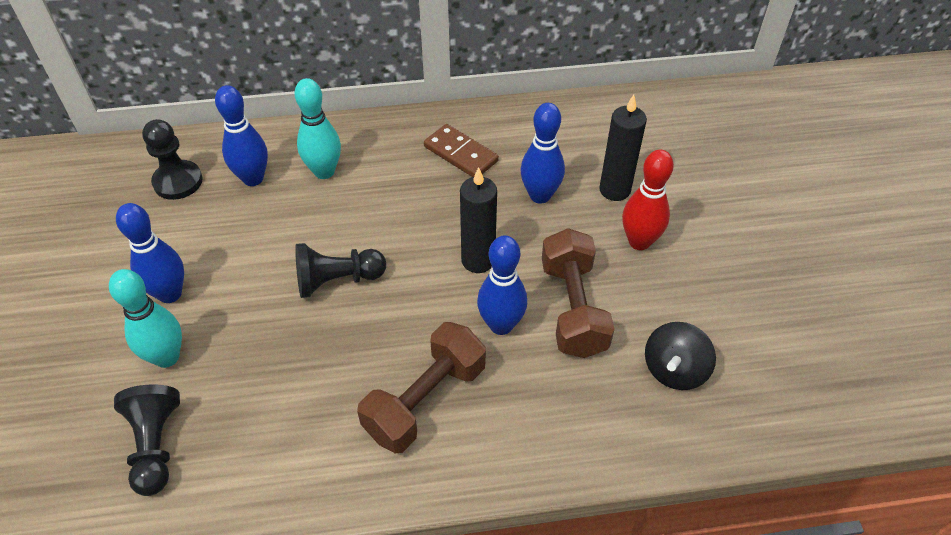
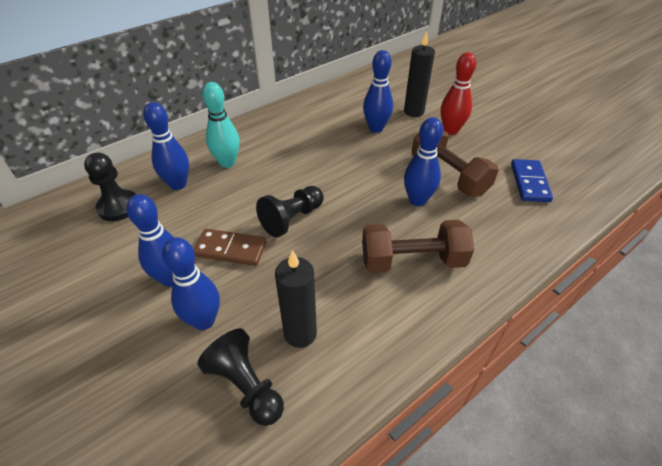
camera: 30 degrees left, 5 degrees down
(167, 357) = (204, 321): turquoise bowling pin -> blue bowling pin
(425, 400) = (412, 261): brown dumbbell -> brown dumbbell turned 75 degrees clockwise
(460, 154) = (309, 124): brown domino -> brown domino (230, 249)
(478, 260) = (371, 173): black candle -> black candle (300, 333)
(674, 370) = (529, 182): black spinning top -> blue domino

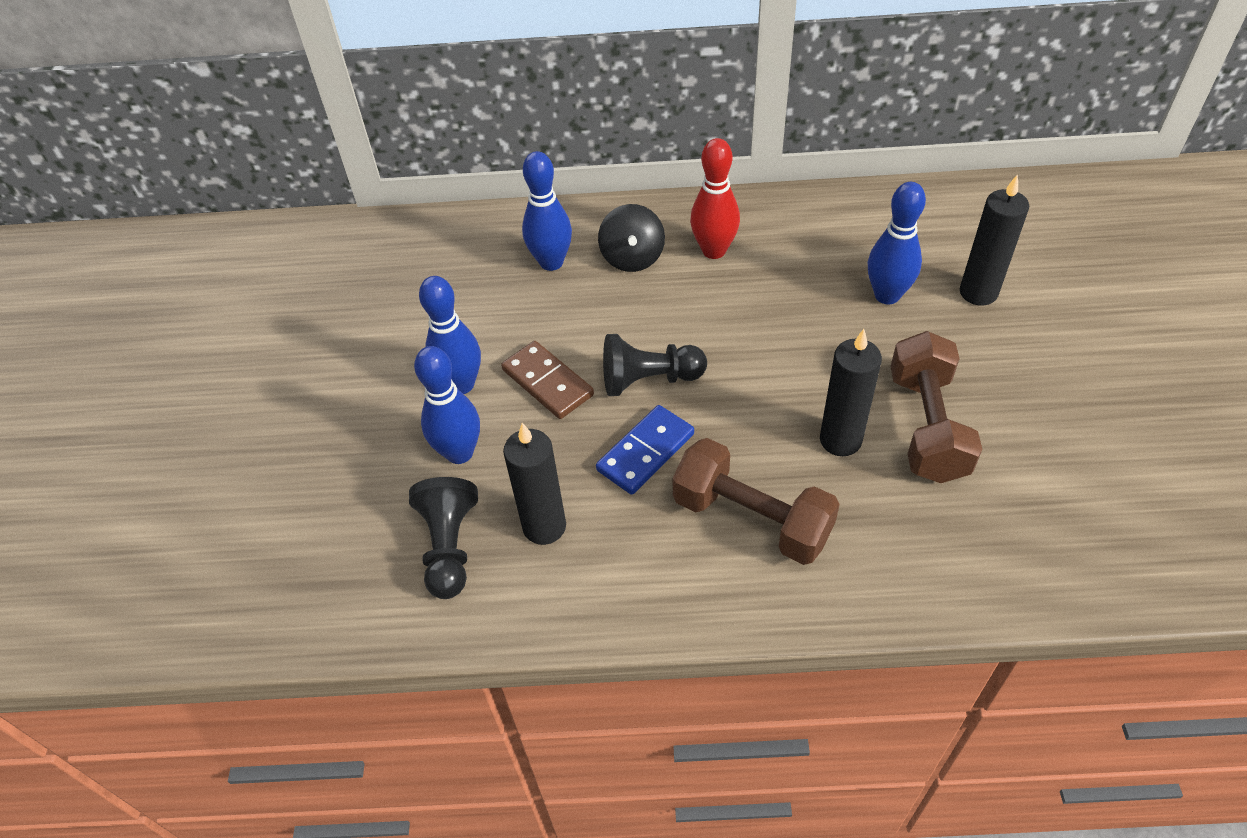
camera: 40 degrees right, 5 degrees up
(118, 207) = (467, 262): black pawn -> none
(227, 163) = (632, 258): turquoise bowling pin -> black spinning top
(417, 200) = (840, 440): blue bowling pin -> black candle
(451, 130) = (1008, 354): red bowling pin -> red bowling pin (714, 250)
(529, 182) = (1051, 504): blue domino -> blue domino (646, 452)

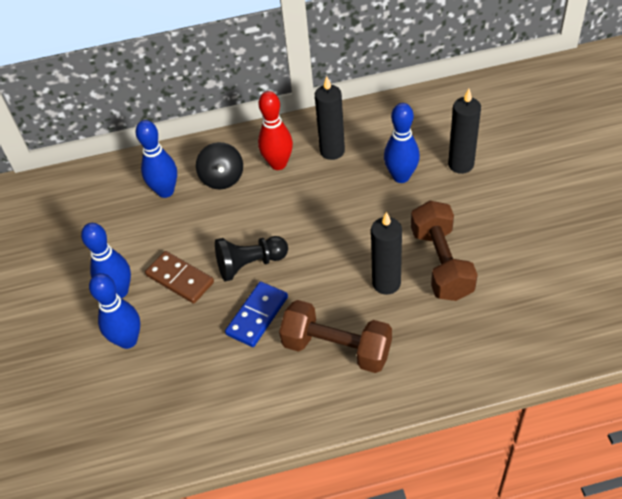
camera: 10 degrees left, 0 degrees up
(449, 547) = (134, 408): black pawn -> none
(544, 526) = (197, 380): black candle -> black candle (332, 151)

